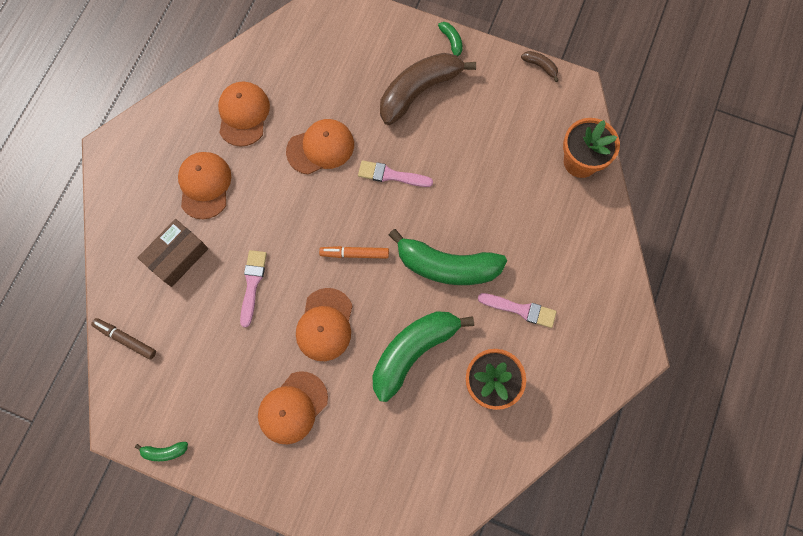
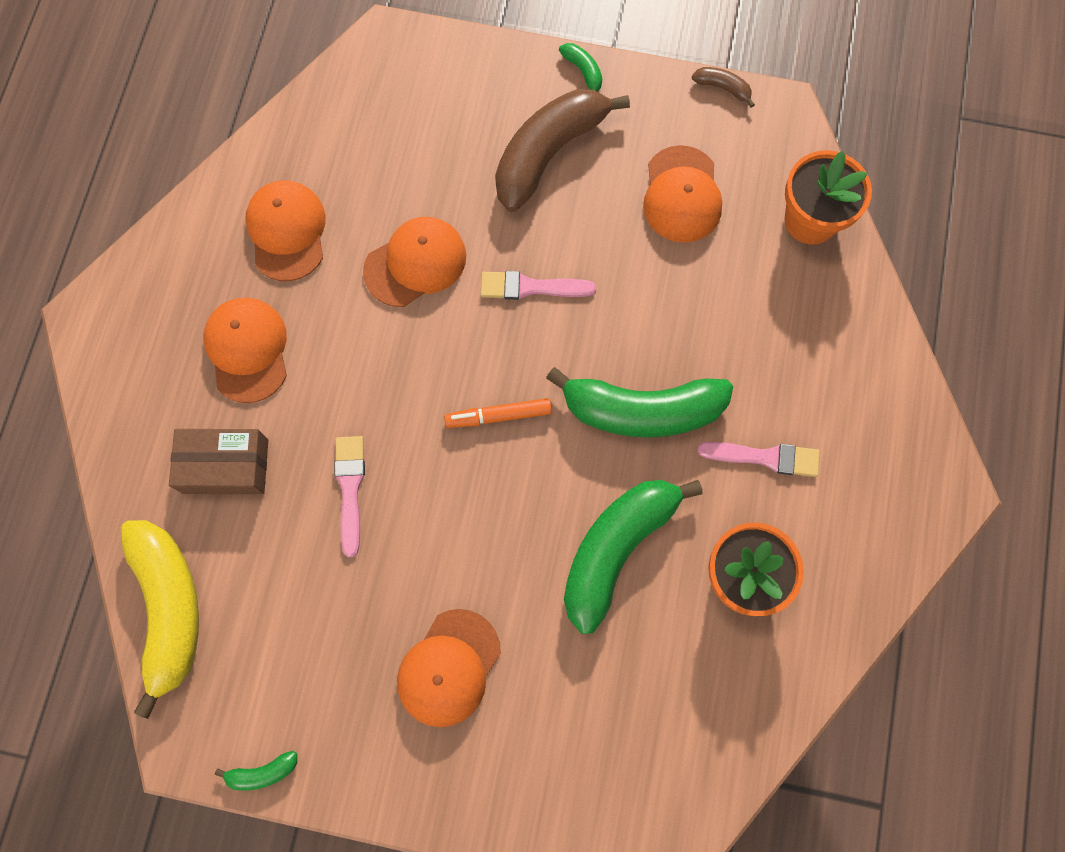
camera: 10 degrees left, 0 degrees up
(126, 339) = (169, 609): brown marker -> yellow banana
(177, 256) = (225, 466): brown box -> brown box turned 60 degrees clockwise
(325, 325) = (474, 532): orange cap -> orange cap (682, 195)

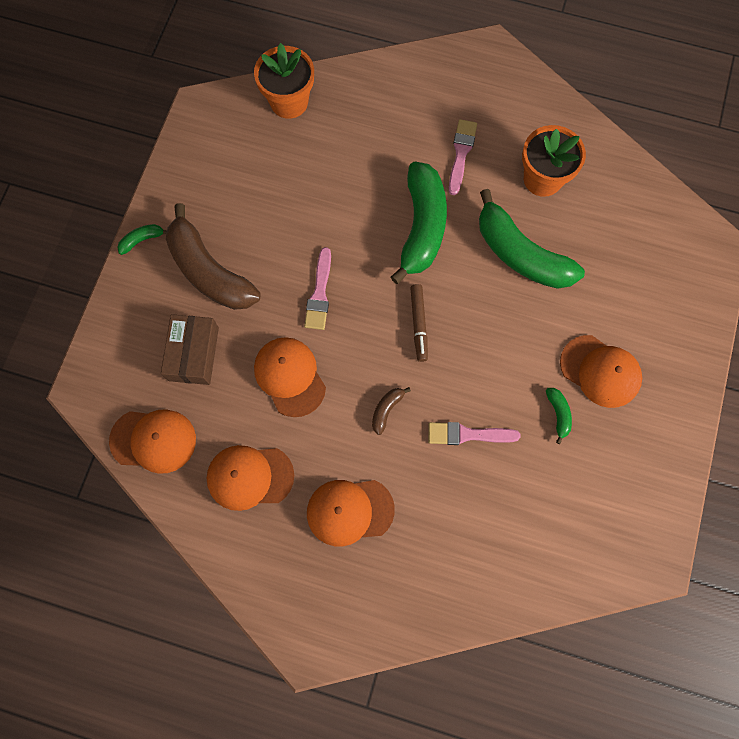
camera: 85 degrees left, 0 degrees up
(169, 609) = (554, 575): yellow banana -> none
(225, 466) = (444, 530): brown box -> brown box (194, 354)
(262, 772) = (673, 505): green banana -> green banana (558, 414)
(499, 416) = (418, 324): orange marker -> brown marker
(682, 195) = (257, 182): orange cap -> orange cap (153, 440)
(723, 88) = (173, 144): brown banana -> brown banana (386, 410)

